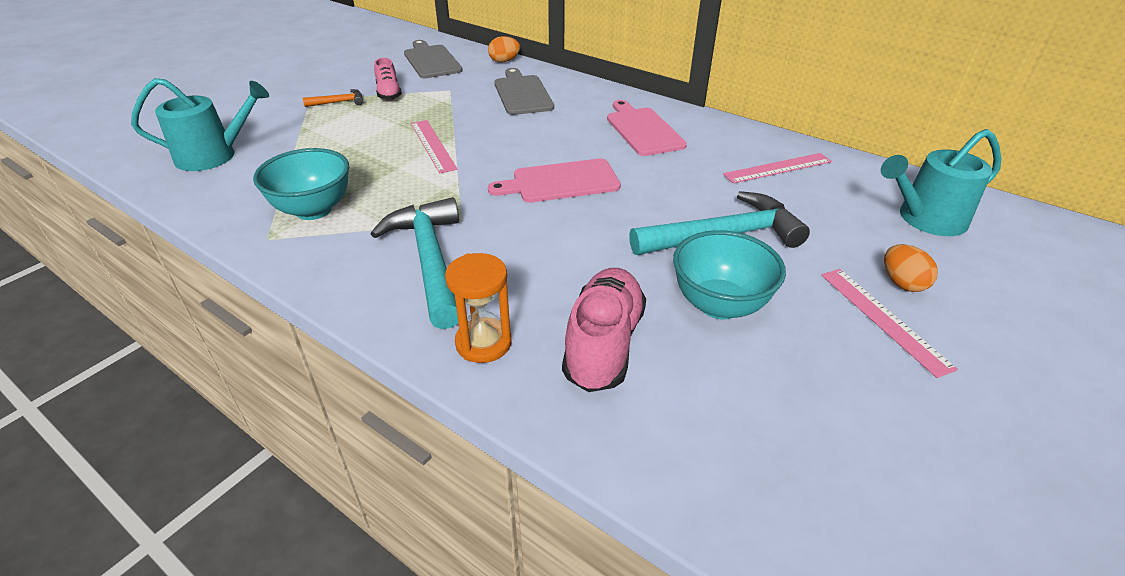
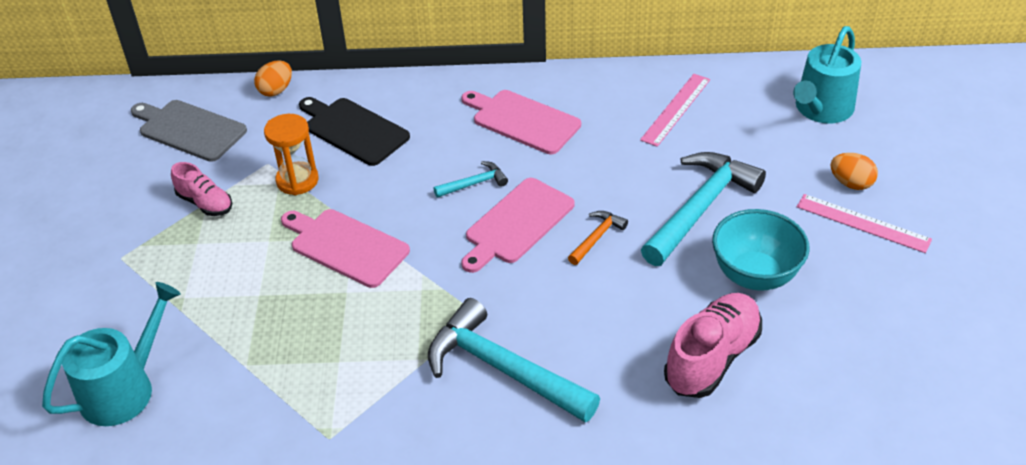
camera: 35 degrees left, 5 degrees up
(313, 210) = (330, 384): turquoise bowl -> none
(339, 102) = (163, 244): orange hammer -> orange hammer (597, 237)
(433, 145) = (346, 246): pink ruler -> pink cutting board
(483, 343) = (631, 411): orange hourglass -> orange hourglass (297, 180)
(522, 94) = (353, 130): grey cutting board -> black cutting board
(561, 148) = (474, 183): none -> turquoise hammer
(603, 344) = (712, 358): pink shoe -> pink shoe turned 60 degrees clockwise

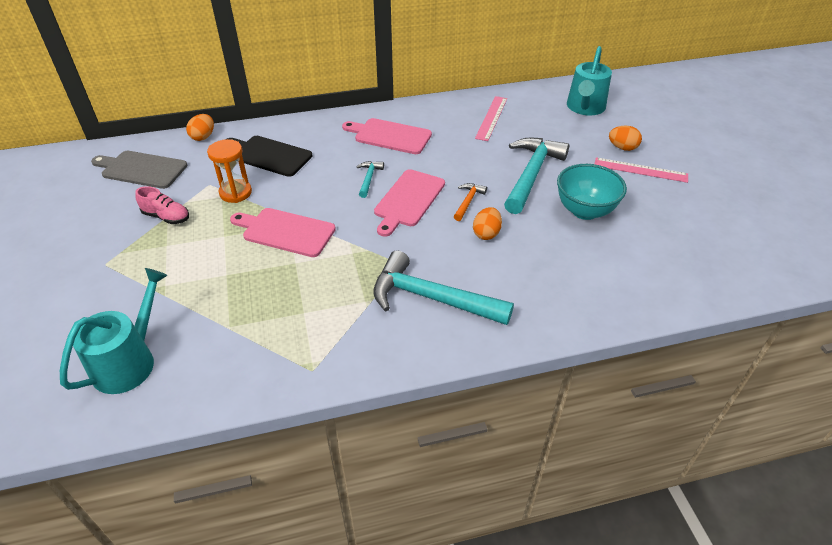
camera: 15 degrees left, 0 degrees up
(474, 183) = (369, 178): turquoise hammer -> turquoise hammer turned 45 degrees counterclockwise
(605, 289) = (486, 233): none -> orange egg
(712, 358) = (578, 267): pink shoe -> none

